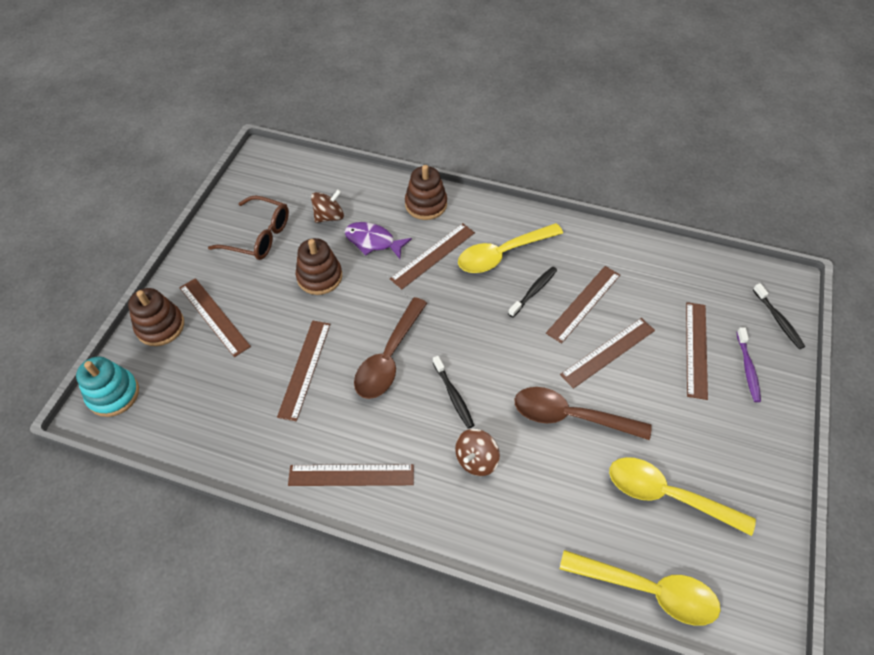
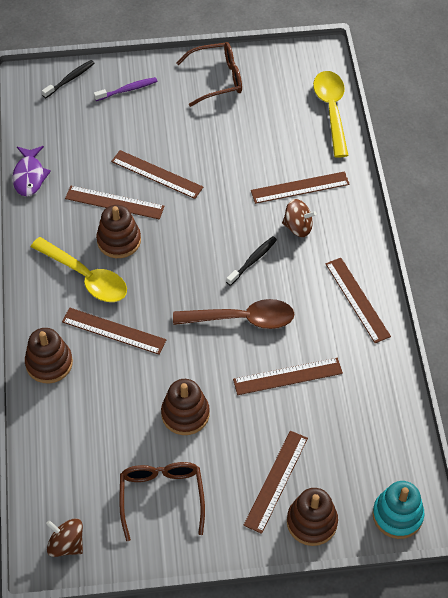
camera: 115 degrees left, 0 degrees up
(329, 216) = (105, 444): brown spinning top -> brown spinning top (66, 544)
(373, 241) = (120, 388): purple fish -> purple fish (29, 176)
(533, 291) = (119, 240): black toothbrush -> brown stacking toy
(570, 416) = (229, 182): brown spoon -> none
(667, 495) = (260, 114): yellow spoon -> none
(696, 349) = (125, 122): brown ruler -> brown ruler (300, 188)
(743, 471) = (217, 79): none -> brown glasses

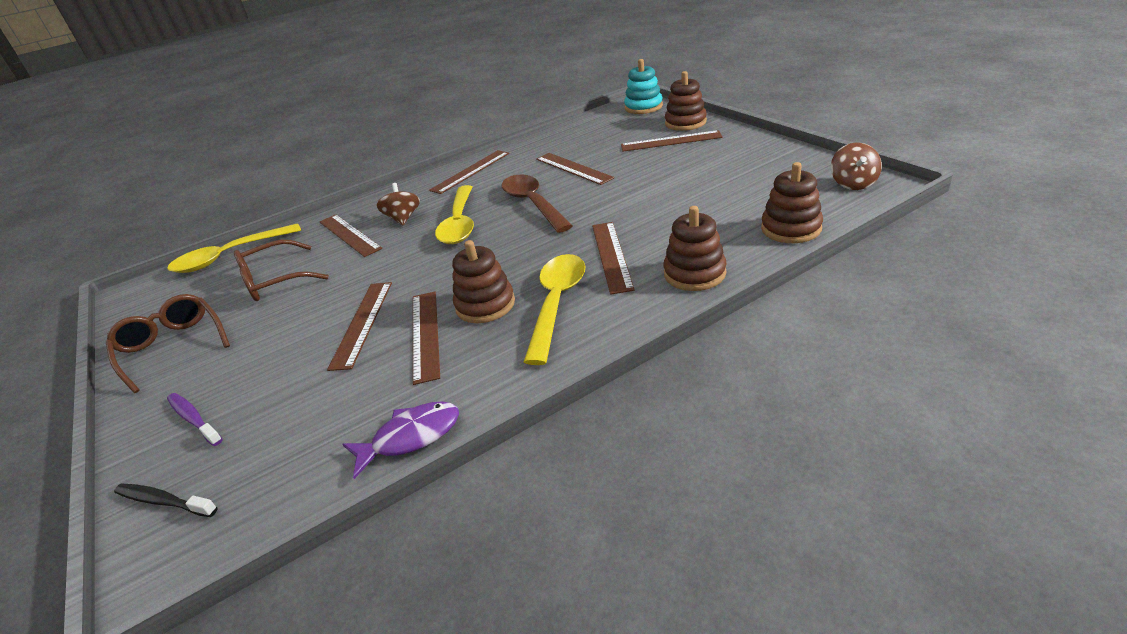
camera: 110 degrees left, 20 degrees down
(162, 497) = (747, 168): brown glasses -> brown glasses (274, 281)
(185, 414) = (659, 189): brown stacking toy -> brown stacking toy (791, 228)
(252, 261) = (460, 223): black toothbrush -> yellow spoon

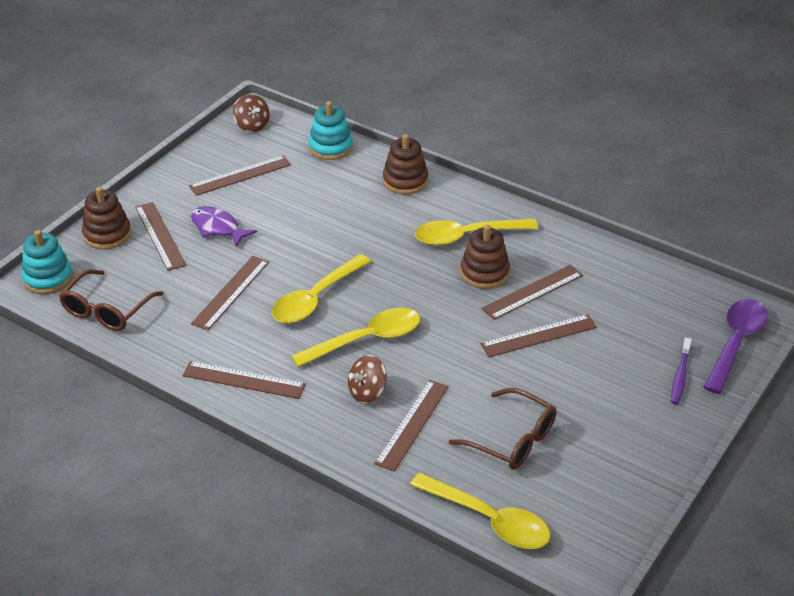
camera: 120 degrees left, 5 degrees up
(164, 501) = (735, 343): black toothbrush -> purple spoon
(172, 347) = (631, 454): brown glasses -> brown glasses (107, 310)
(411, 437) = (621, 257): purple fish -> purple fish (218, 228)
(533, 204) = (316, 298): brown spoon -> yellow spoon
(612, 255) = (394, 225): brown ruler -> brown ruler (240, 175)
(791, 228) = (330, 147): brown stacking toy -> turquoise stacking toy
(853, 183) = (252, 125): brown spinning top -> brown spinning top turned 75 degrees clockwise

